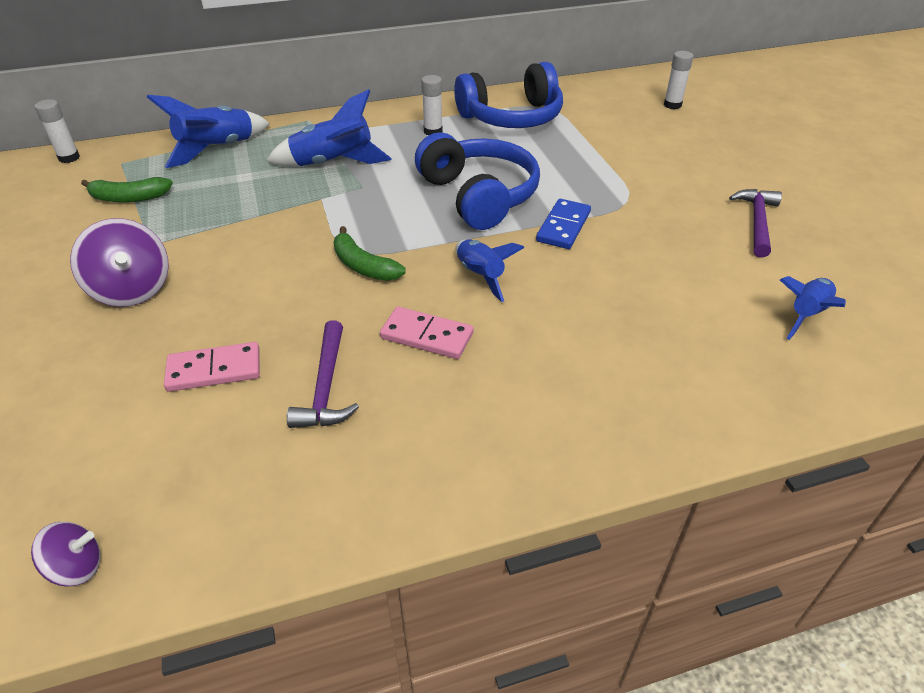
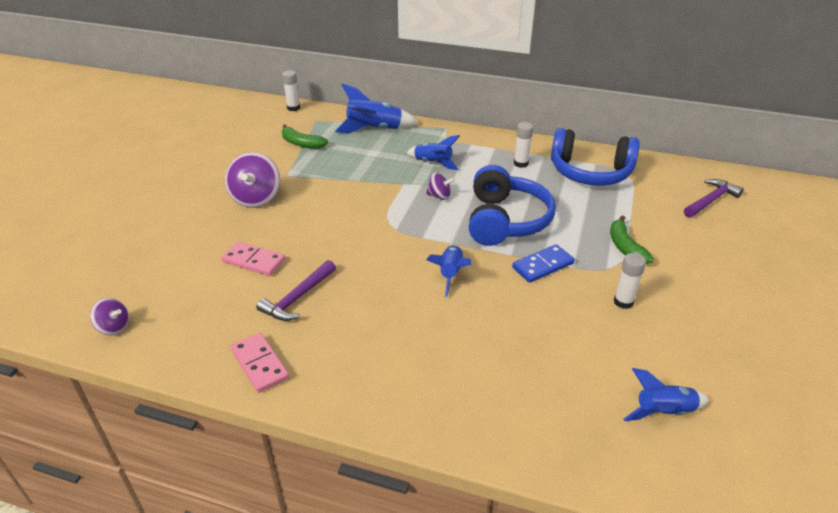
camera: 35 degrees right, 5 degrees down
(333, 163) = (433, 163): blue rocket -> blue rocket, size x0.67
(363, 266) = (386, 236): green banana -> green banana (625, 247)
(379, 197) = (439, 196): none -> purple spinning top
(427, 336) = (380, 296): pink domino -> pink domino (260, 364)
(672, 105) = (740, 207): white glue stick -> white glue stick (623, 302)
(756, 222) = (705, 327): purple hammer -> purple hammer (710, 200)

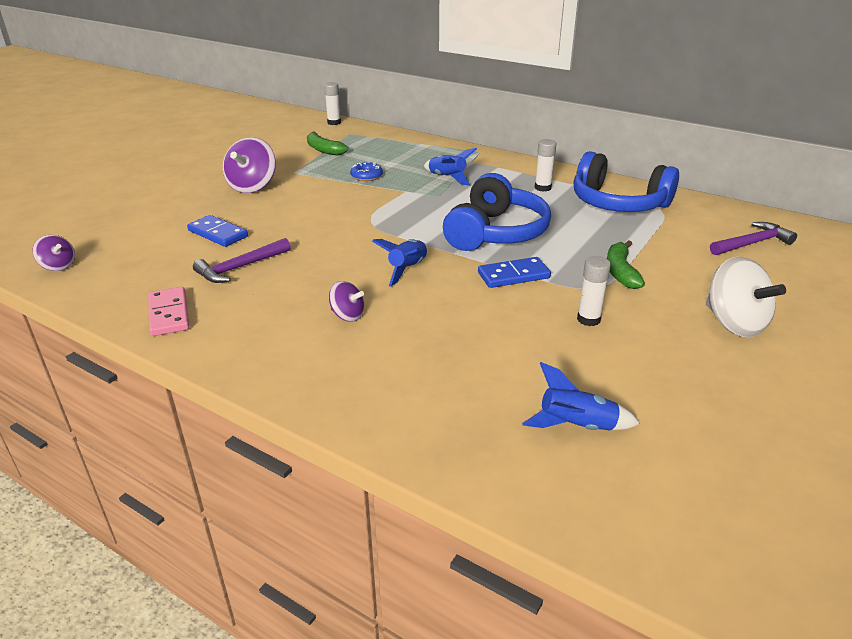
camera: 15 degrees right, 5 degrees down
(253, 261) = (217, 233): pink domino -> blue domino
(359, 171) = (366, 176): none -> blue donut
(374, 130) = (403, 146): blue rocket -> none
(439, 196) = (437, 205): purple spinning top -> purple spinning top (347, 315)
(732, 286) = (734, 323): none -> white spinning top

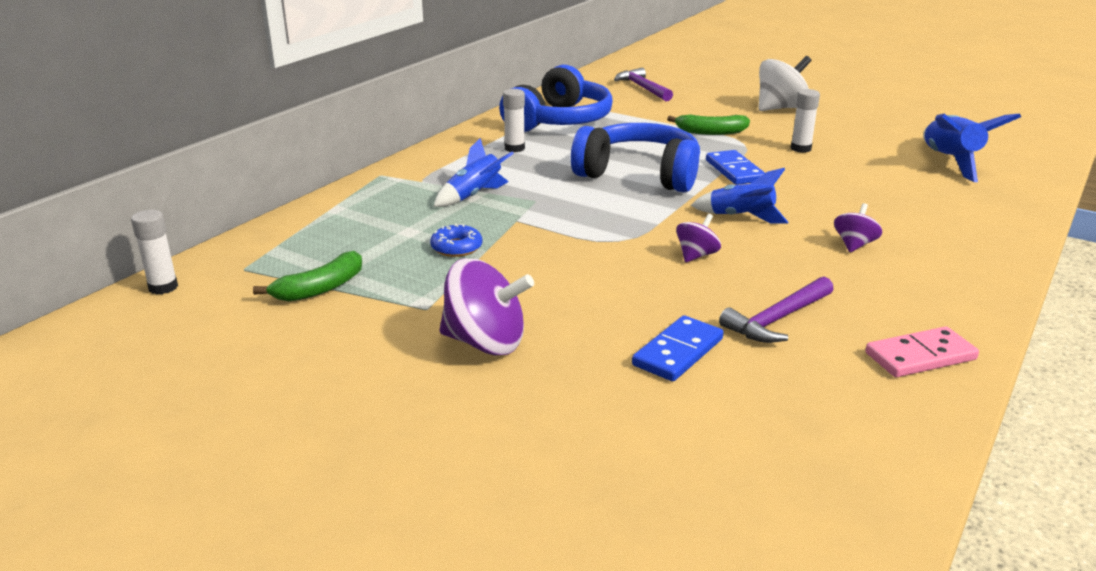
camera: 90 degrees left, 5 degrees down
(58, 266) = (845, 504): purple spinning top -> purple spinning top (696, 255)
(240, 267) = (777, 319): purple hammer -> purple hammer turned 90 degrees clockwise
(577, 426) = (950, 162): blue rocket -> blue rocket, size x1.50

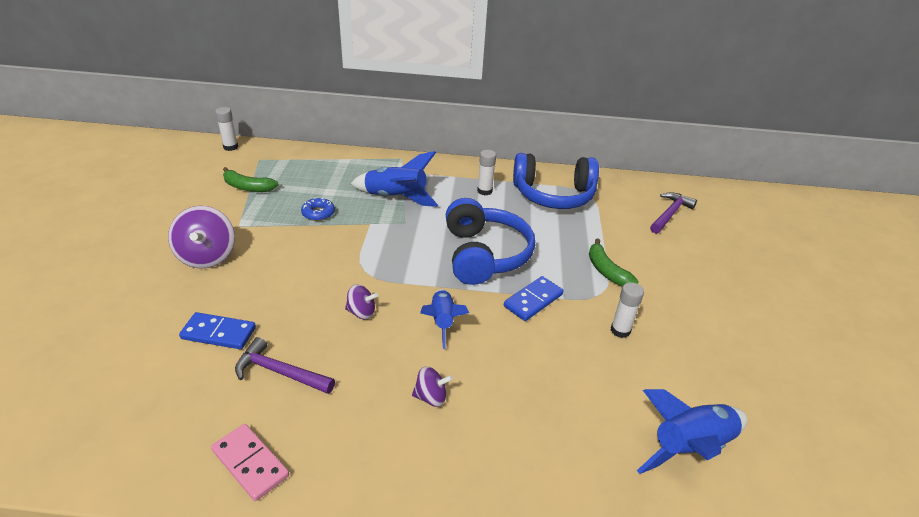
camera: 60 degrees right, 10 degrees up
(474, 195) = (396, 198): blue rocket -> blue rocket, size x1.50
(781, 108) = (713, 300): white spinning top -> none

